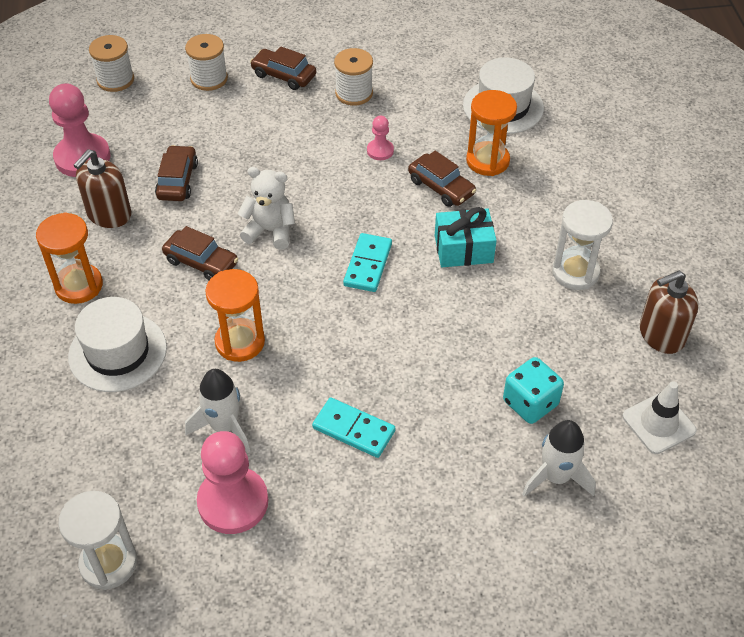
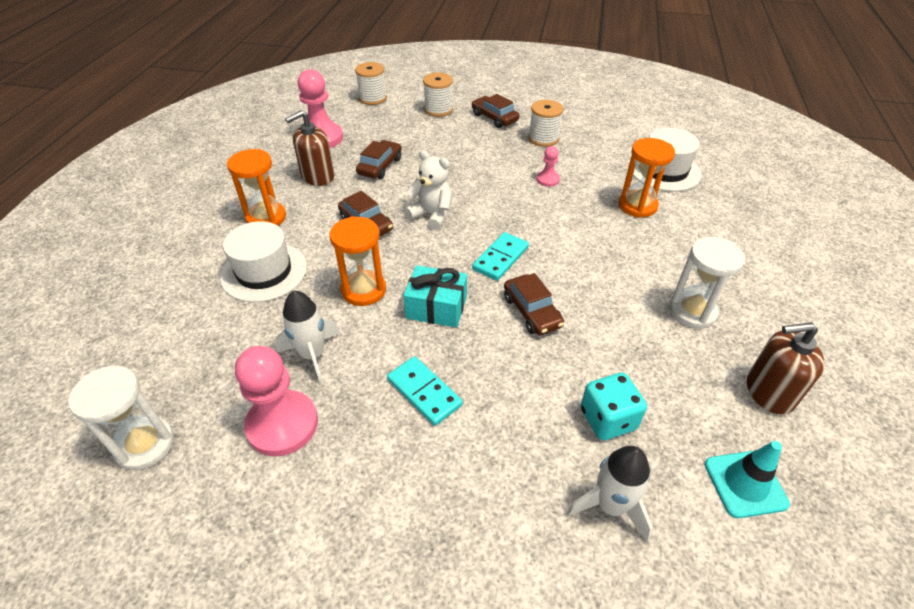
camera: 20 degrees right, 5 degrees down
(441, 187) = (589, 216): brown car -> brown car (532, 311)
(463, 249) = (591, 266): turquoise gift -> turquoise gift (436, 307)
(658, 423) = (745, 484): white traffic cone -> turquoise traffic cone

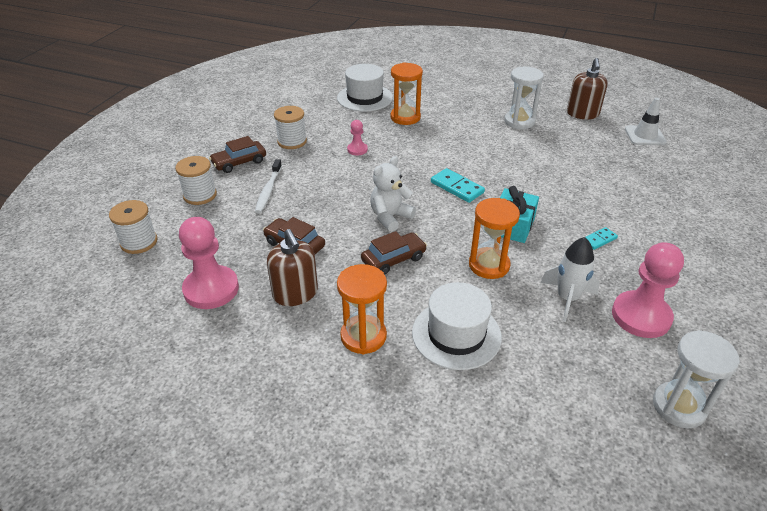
camera: 80 degrees left, 5 degrees down
(424, 392) = (599, 239): turquoise domino -> turquoise domino, size x0.60
(455, 140) = (268, 190): none -> white toothbrush
(532, 311) = (518, 181): brown car -> none
(607, 419) = (610, 168): turquoise dice -> none
(610, 506) = (669, 179): white rocket -> none
(745, 484) = (645, 136): turquoise traffic cone -> white traffic cone

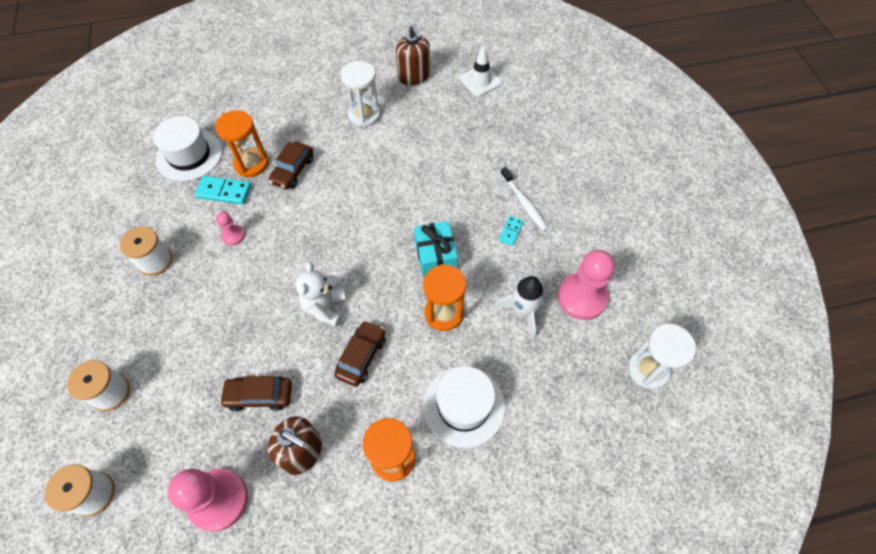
camera: 35 degrees left, 20 degrees up
(239, 162) = (119, 322): brown car -> brown car (293, 170)
(268, 190) = (181, 342): white toothbrush -> white toothbrush (524, 203)
(457, 187) = (361, 234): turquoise domino -> turquoise domino (224, 191)

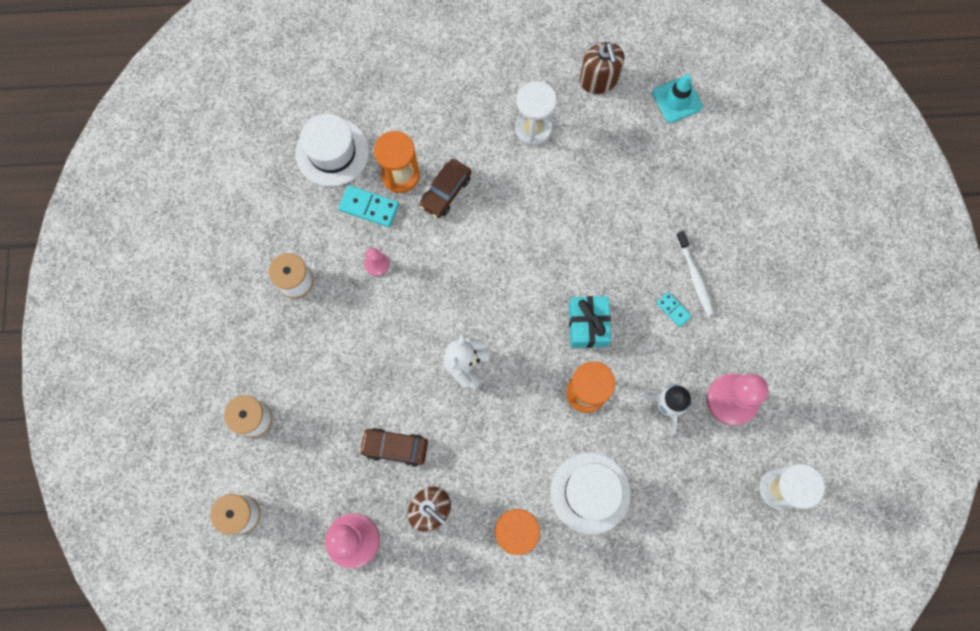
camera: 10 degrees right, 15 degrees up
(361, 356) = (497, 424): brown car -> none
(480, 81) = (677, 100): white traffic cone -> turquoise traffic cone
(510, 231) = (673, 310): turquoise domino -> turquoise domino turned 75 degrees counterclockwise

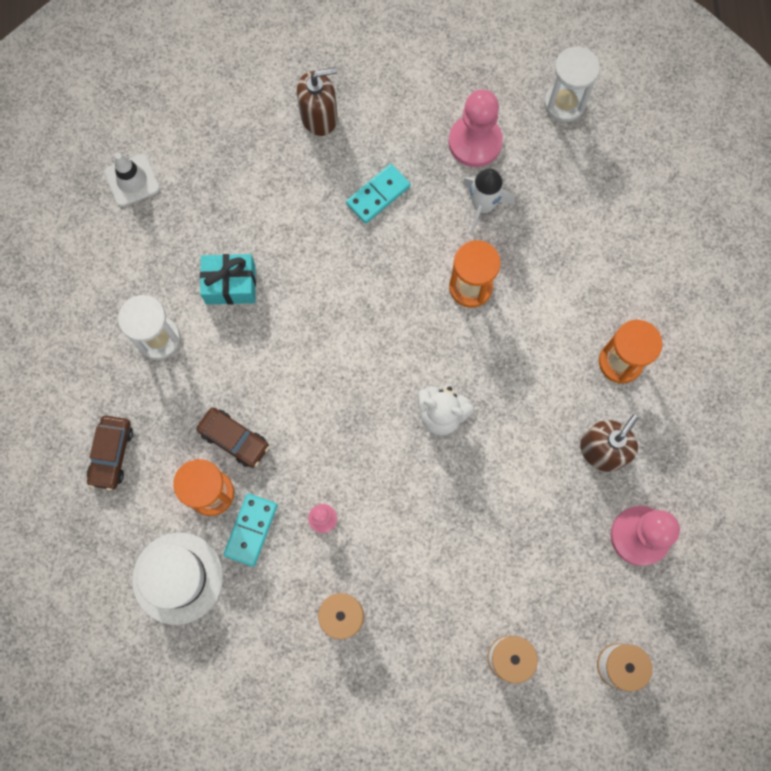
camera: 90 degrees left, 0 degrees up
(395, 447) = (536, 492): brown car -> brown car (112, 454)
(588, 325) = (395, 283): turquoise gift -> turquoise gift (230, 284)
(590, 492) = (576, 285): white hat -> none
(598, 80) = (102, 264): brown soap dispenser -> brown soap dispenser (319, 117)
(673, 310) = (378, 195): turquoise domino -> turquoise domino, size x1.66
(677, 100) = (132, 180): turquoise traffic cone -> white traffic cone
(695, 276) = (341, 171): white toothbrush -> none

